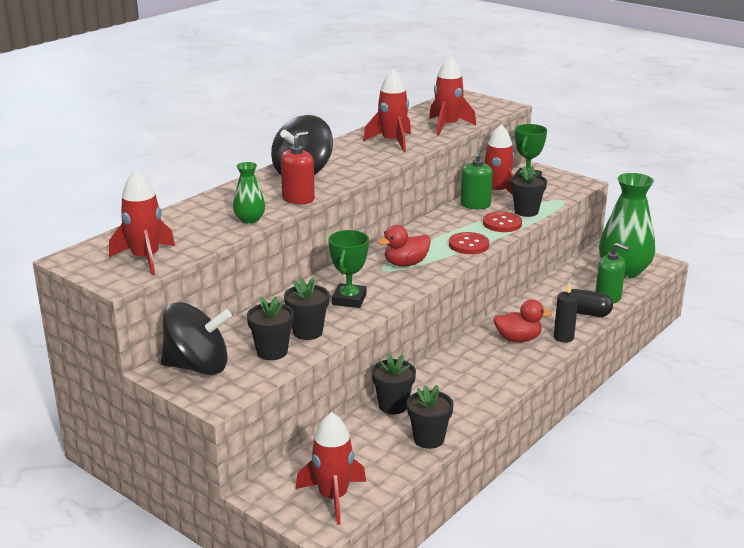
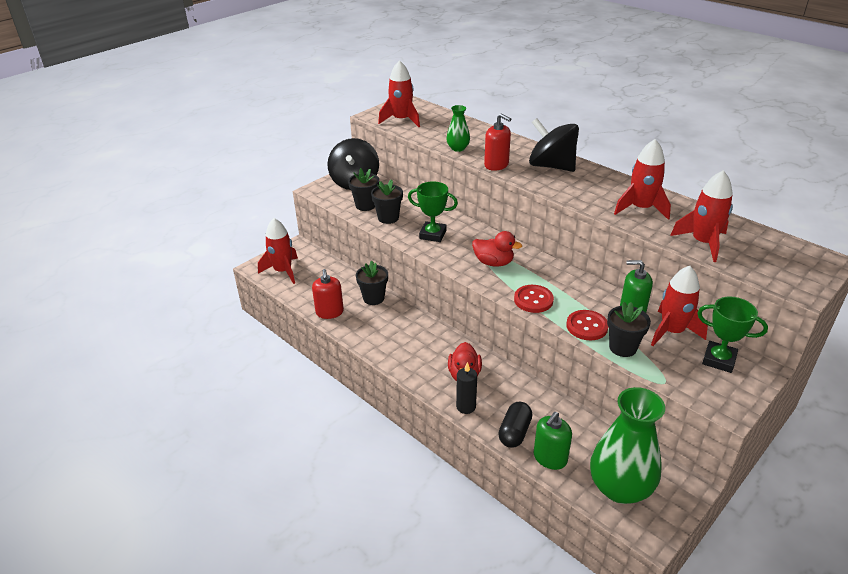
camera: 95 degrees right, 10 degrees up
(405, 263) = (493, 263): red duck -> red duck turned 135 degrees clockwise
(429, 439) = (329, 312): black flower pot -> red soap dispenser

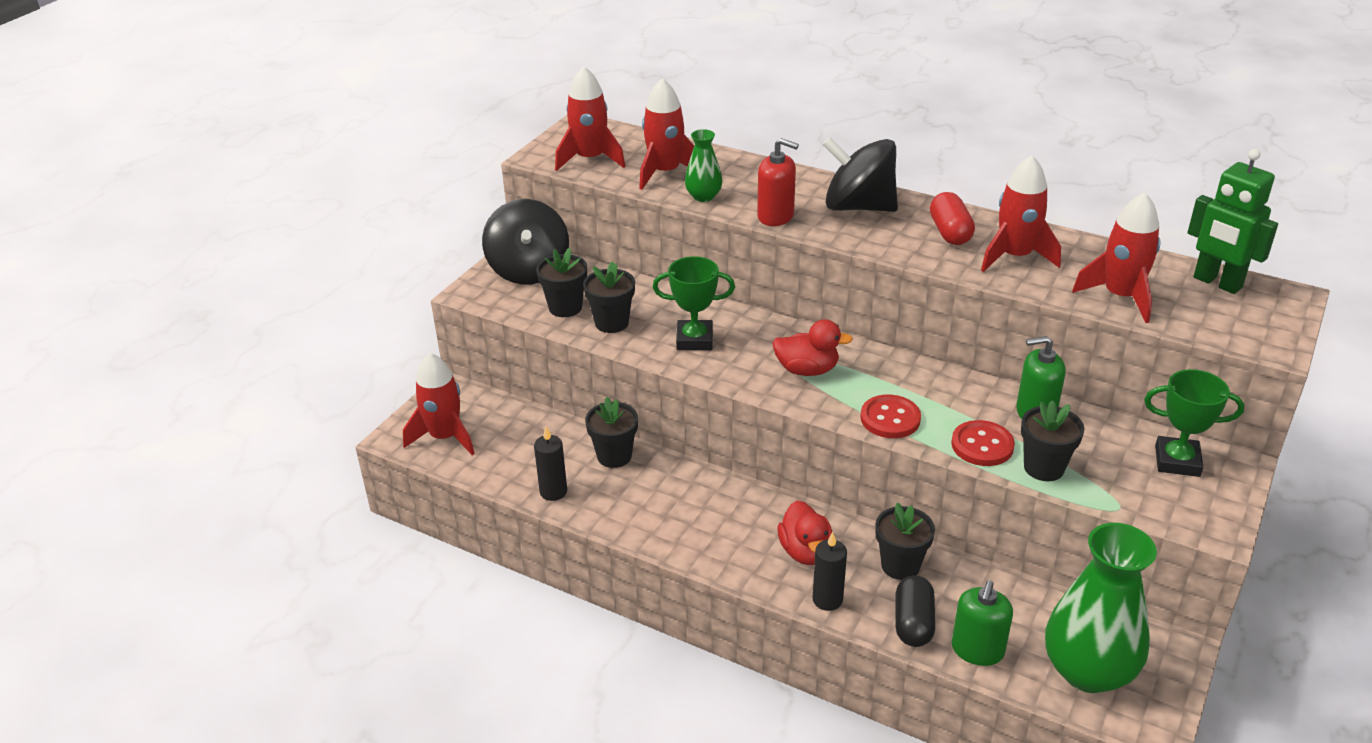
camera: 15 degrees left, 0 degrees up
(329, 312) = (553, 492): red soap dispenser -> black candle
(521, 395) = (900, 565): none -> black flower pot
(604, 188) = (950, 232): none -> red capsule
(672, 331) = (1100, 431): red rocket -> red rocket (665, 173)
(777, 244) = (1217, 283): none -> green robot

